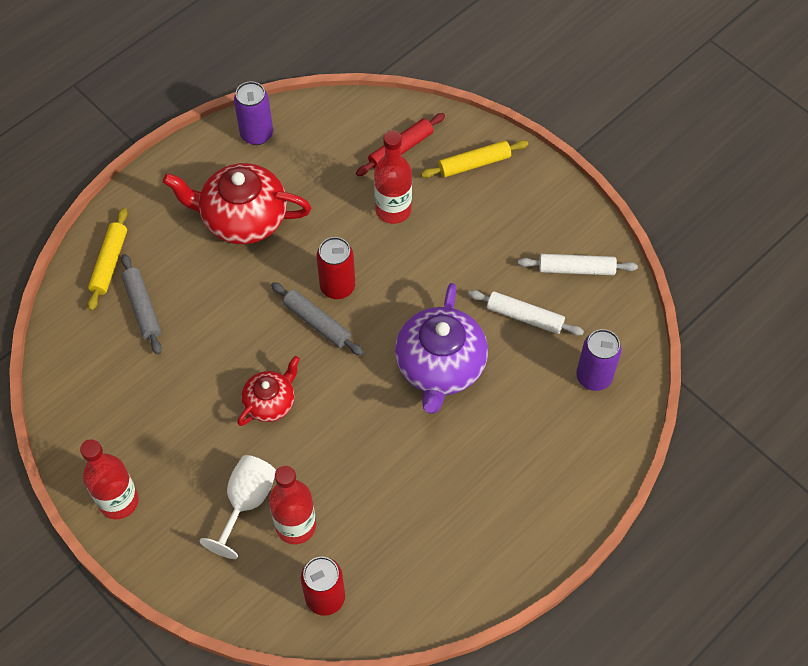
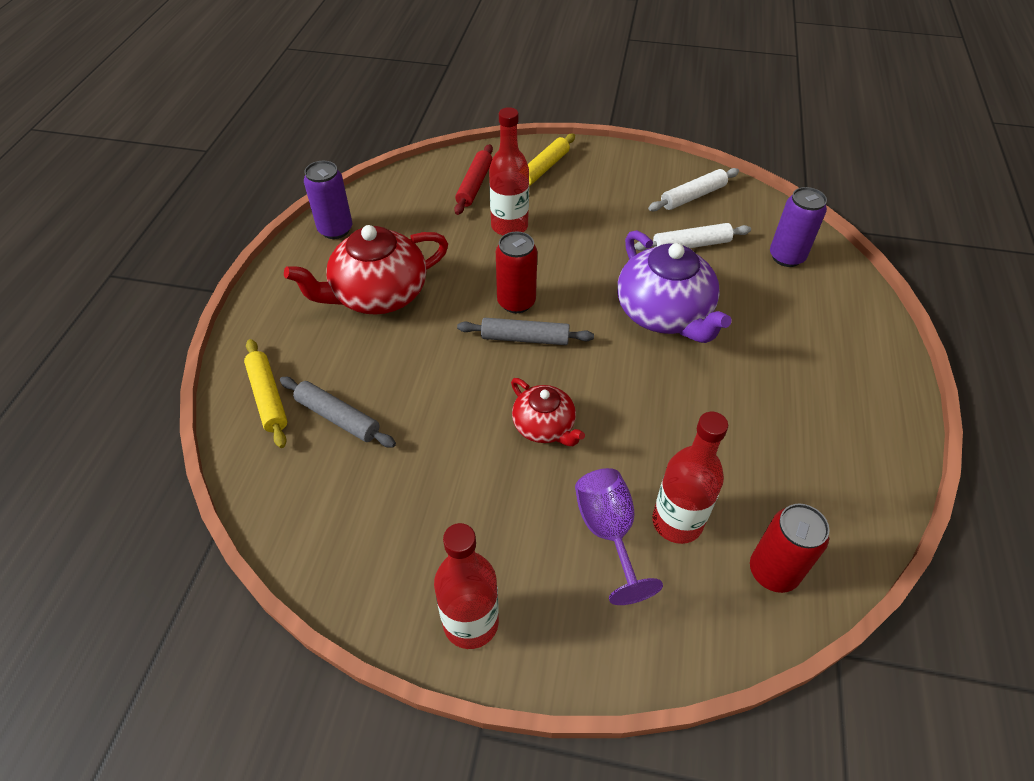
camera: 35 degrees left, 10 degrees down
(246, 502) = (608, 532): white goblet -> purple goblet
(270, 402) = (544, 426): red teapot -> red teapot turned 135 degrees clockwise

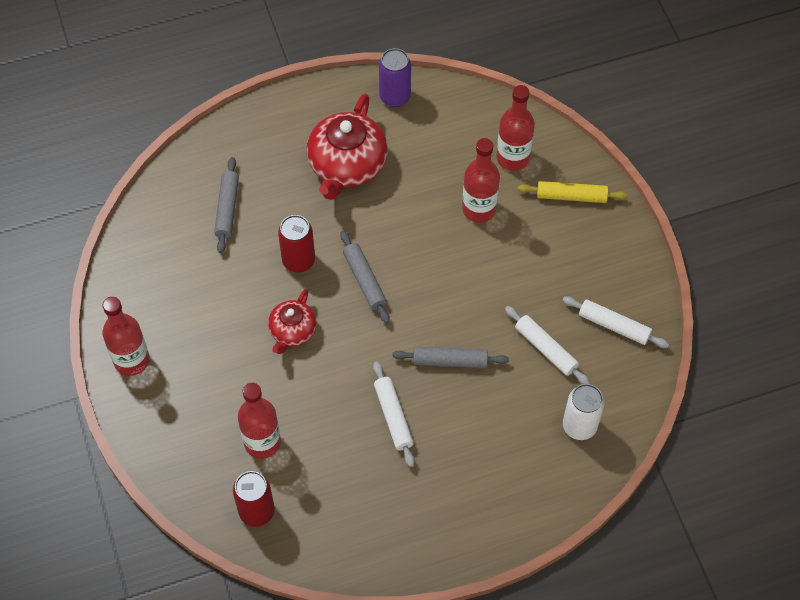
camera: 60 degrees right, 10 degrees up
(268, 397) = (219, 160): yellow rolling pin -> none
(378, 295) = (347, 165): red teapot -> red teapot turned 105 degrees counterclockwise
(474, 185) = (513, 158): red rolling pin -> red bottle
(516, 302) = (397, 256): red can -> red can (298, 260)
(608, 532) = (232, 405): purple goblet -> none
(664, 314) = (450, 361): purple teapot -> grey rolling pin
(706, 384) = (393, 416): none -> white rolling pin
(786, 257) = (579, 426): purple can -> white can

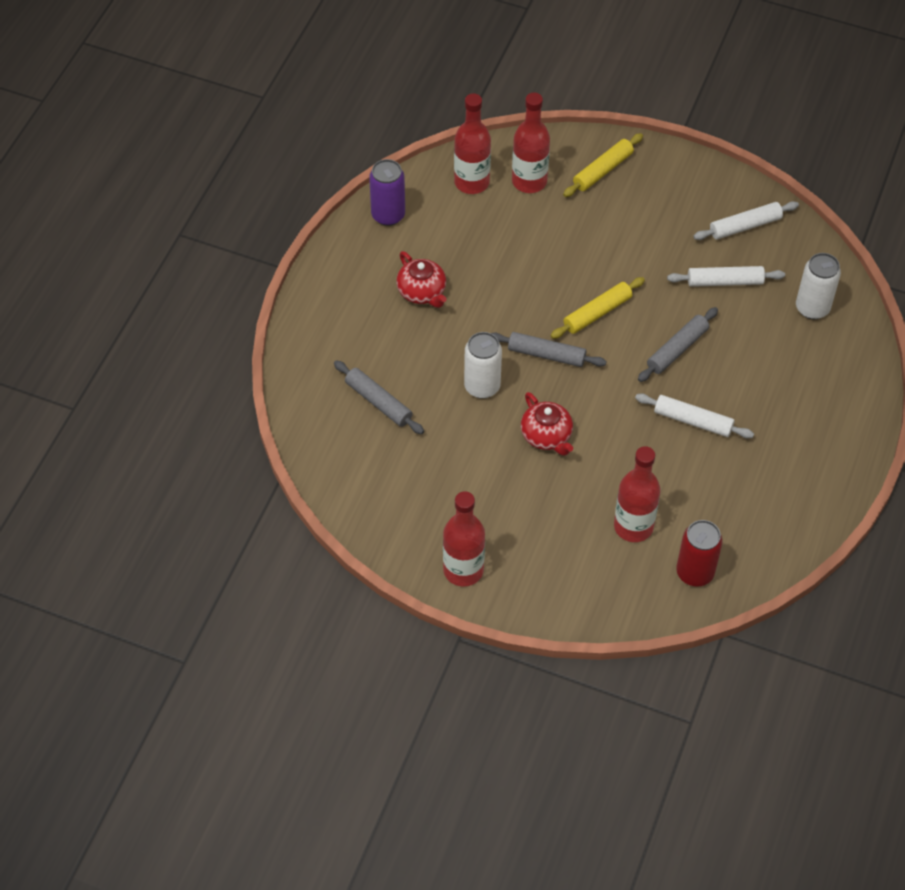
camera: 50 degrees left, 5 degrees down
(298, 260) = (482, 386): red can -> white can
(347, 165) = (422, 292): red teapot -> red teapot, size x0.57
(433, 286) = (597, 313): none -> yellow rolling pin
(479, 209) = (555, 235): red bottle -> red bottle (471, 182)

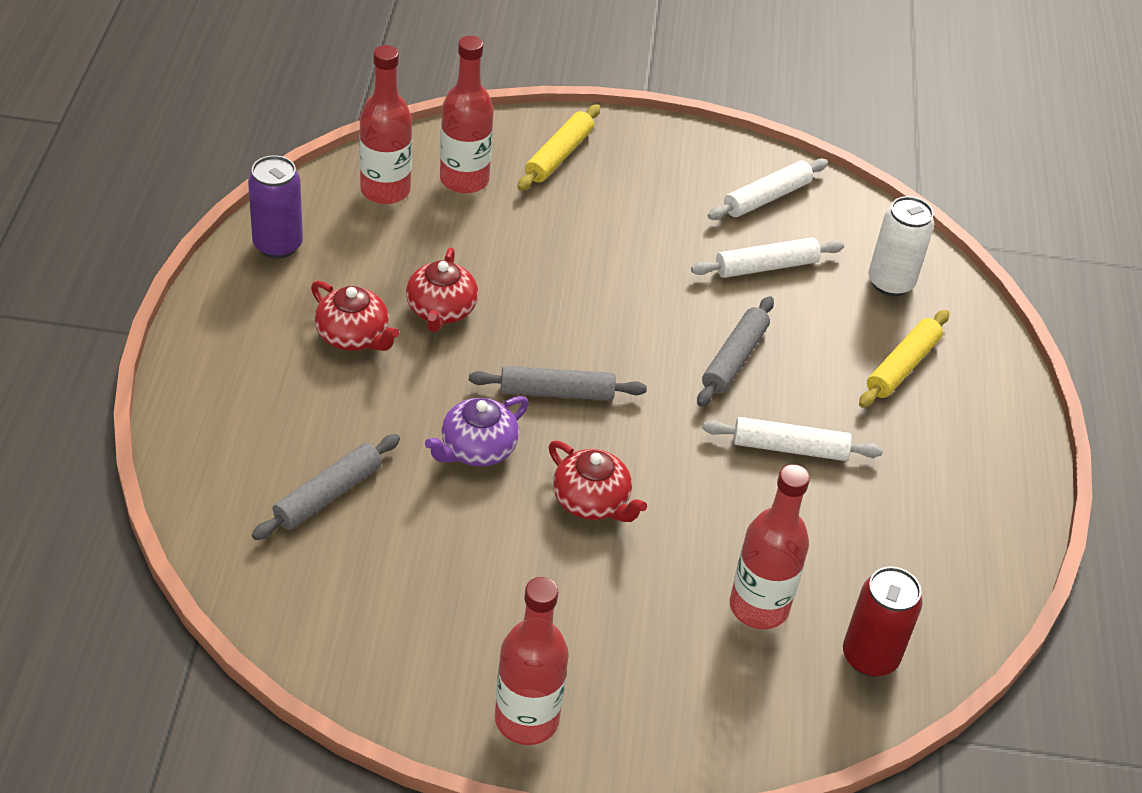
camera: 20 degrees left, 10 degrees down
(378, 402) = (328, 495): grey rolling pin -> grey rolling pin turned 75 degrees counterclockwise
(482, 386) = (477, 449): white can -> purple teapot
(485, 281) = (441, 310): none -> red teapot
(597, 313) = (610, 328): yellow rolling pin -> yellow rolling pin (902, 366)

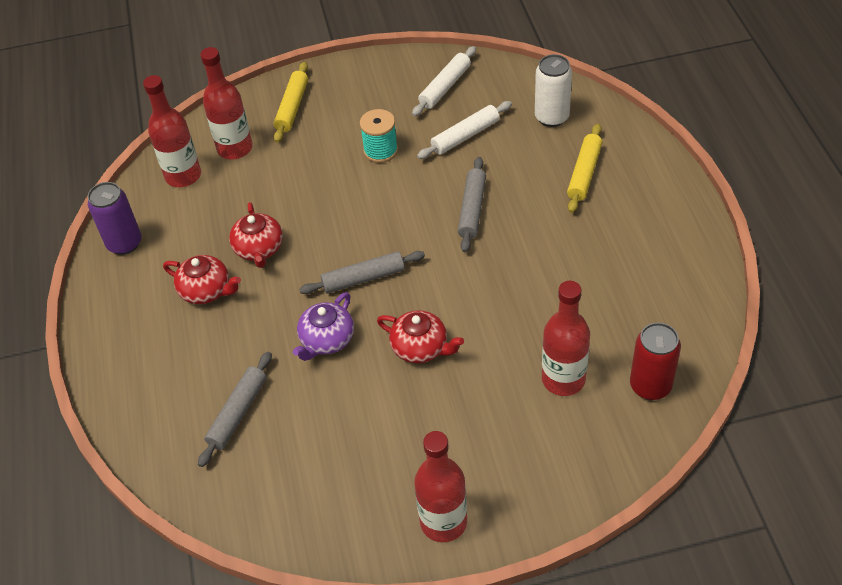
camera: 10 degrees left, 5 degrees up
(648, 246) = (380, 150): none -> turquoise spool
(789, 448) = (535, 259): white rolling pin -> none

